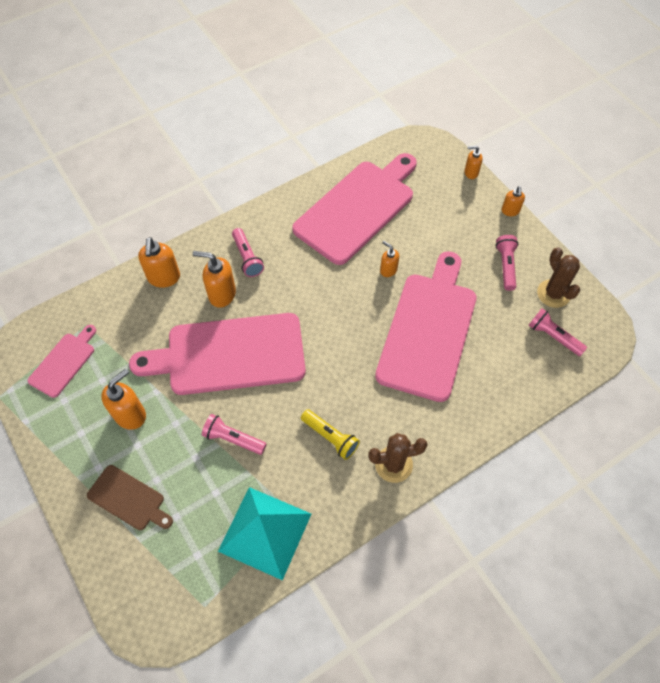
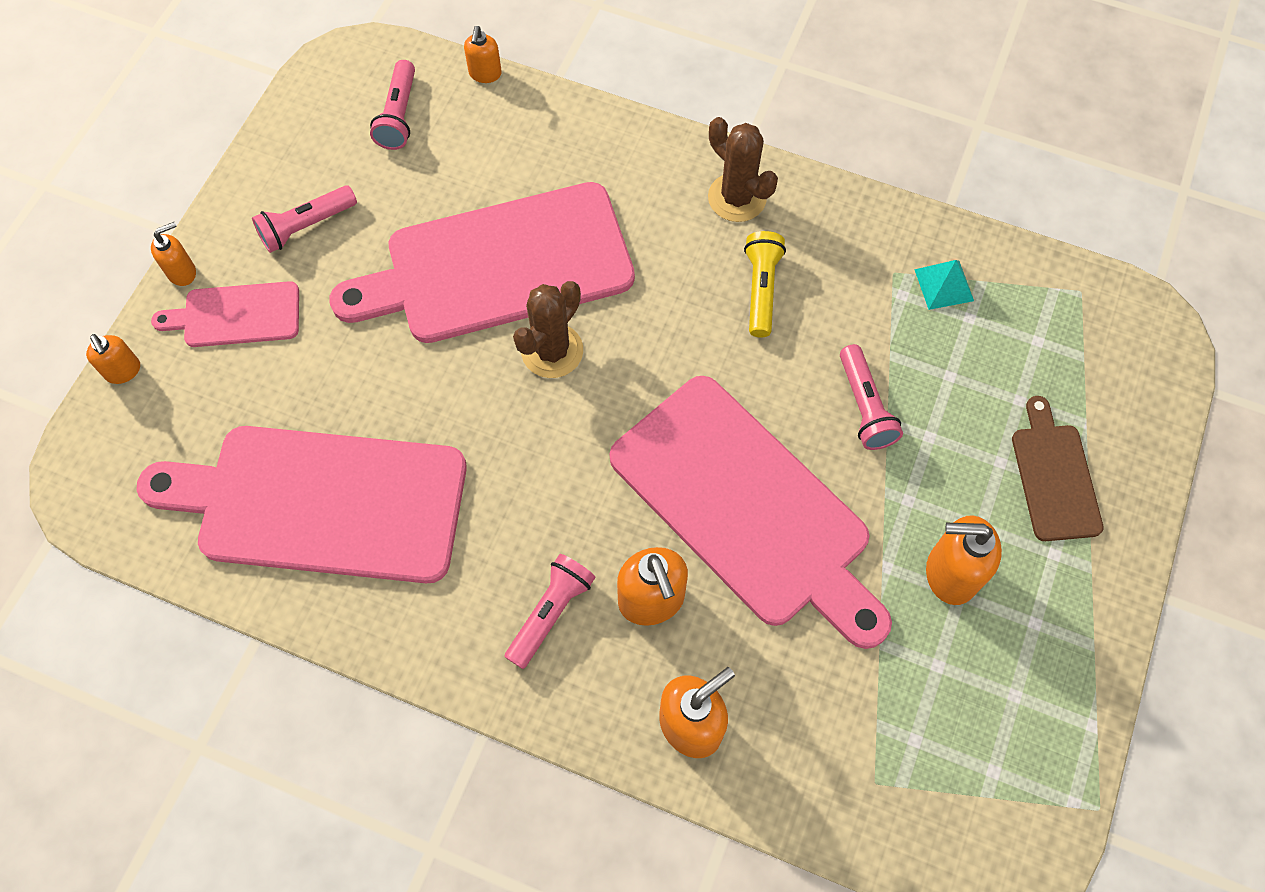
camera: 125 degrees left, 5 degrees up
(64, 362) = (963, 756): pink cutting board -> pink cutting board (236, 315)
(265, 532) = (944, 285): turquoise pyramid -> turquoise pyramid, size x0.44
(388, 270) = (424, 379): orange soap dispenser -> orange soap dispenser (485, 74)
(553, 293) = (319, 146): brown cactus -> brown cactus (552, 351)

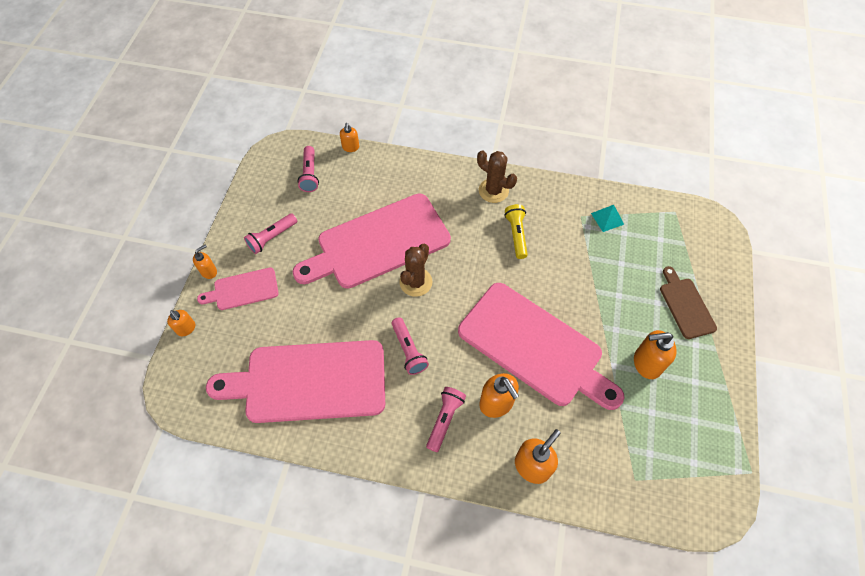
camera: 10 degrees left, 5 degrees down
(864, 407) = (582, 285): pink flashlight -> pink flashlight (408, 350)

